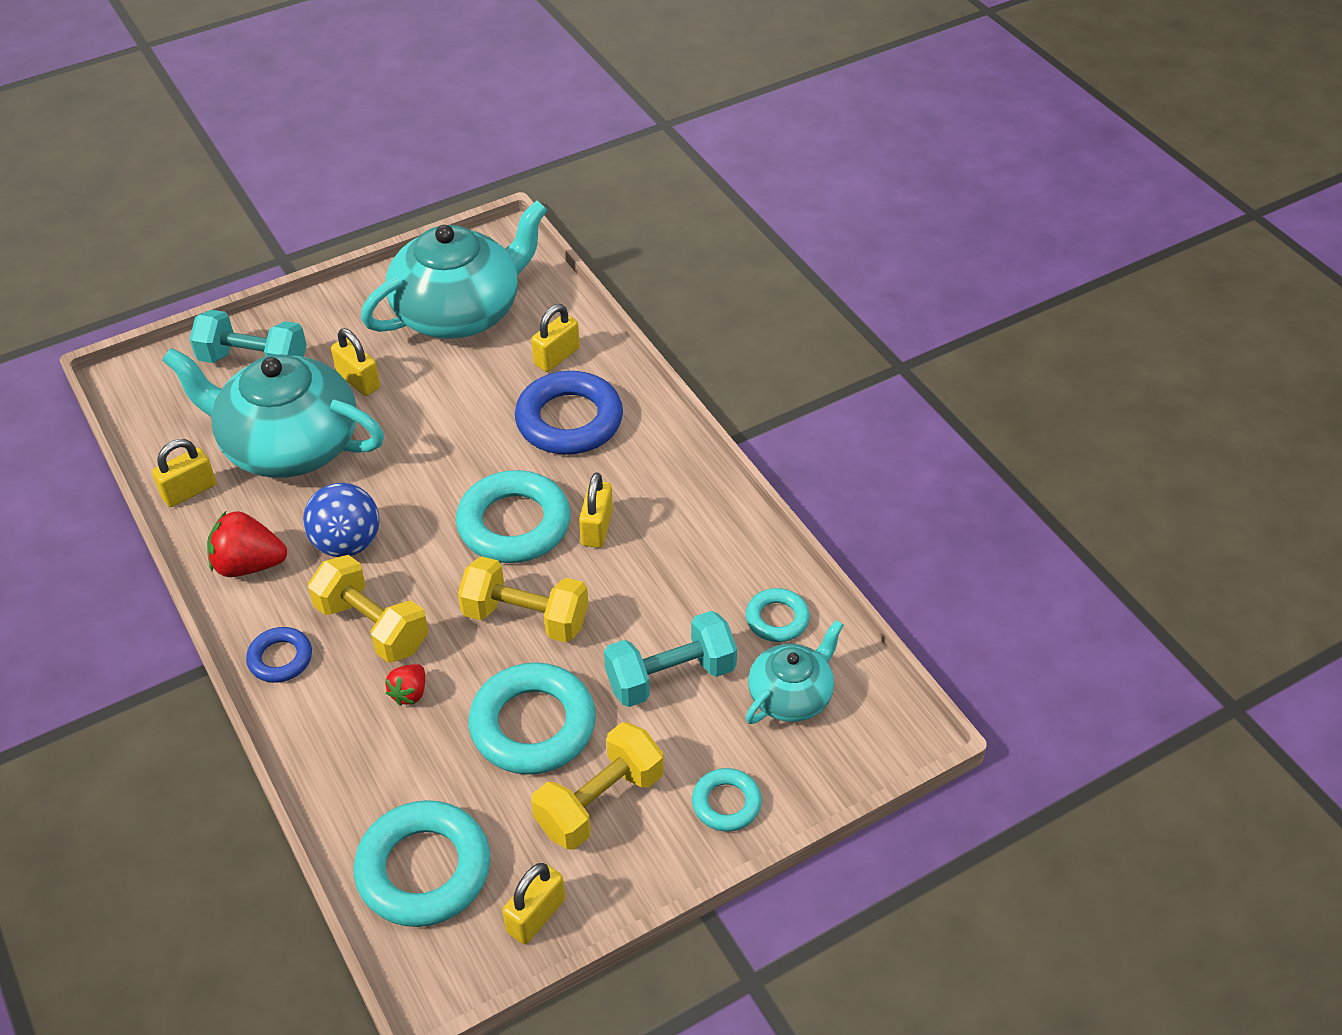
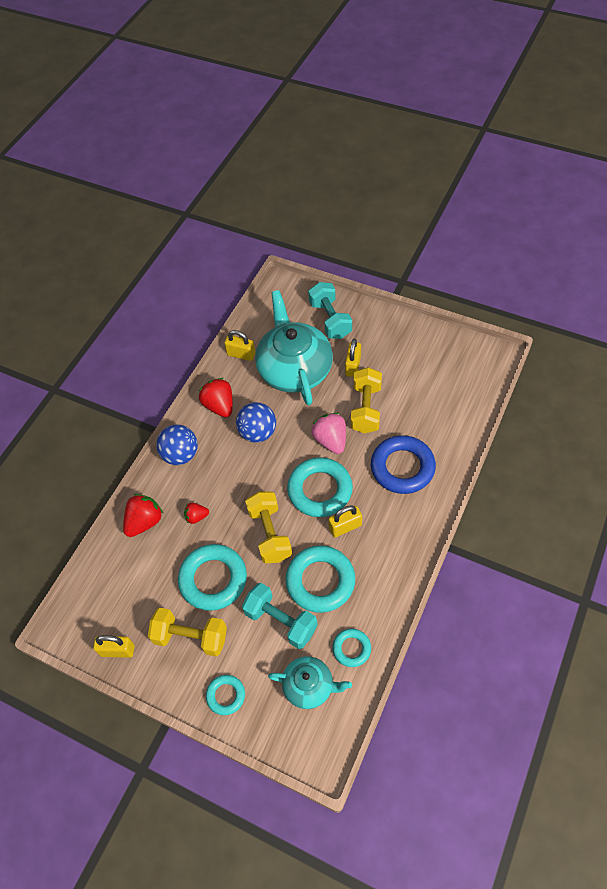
camera: 60 degrees right, 10 degrees up
(280, 658) = (180, 455): blue ring -> blue ball
(349, 767) = (144, 522): none -> red strawberry
(372, 626) = (221, 476): yellow dumbbell -> yellow dumbbell (366, 409)
(424, 869) = (113, 588): turquoise ring -> turquoise ring (320, 581)
(449, 469) = (330, 440): none -> pink strawberry
(459, 311) = (431, 372): turquoise teapot -> none
(557, 357) = (439, 433): yellow padlock -> none

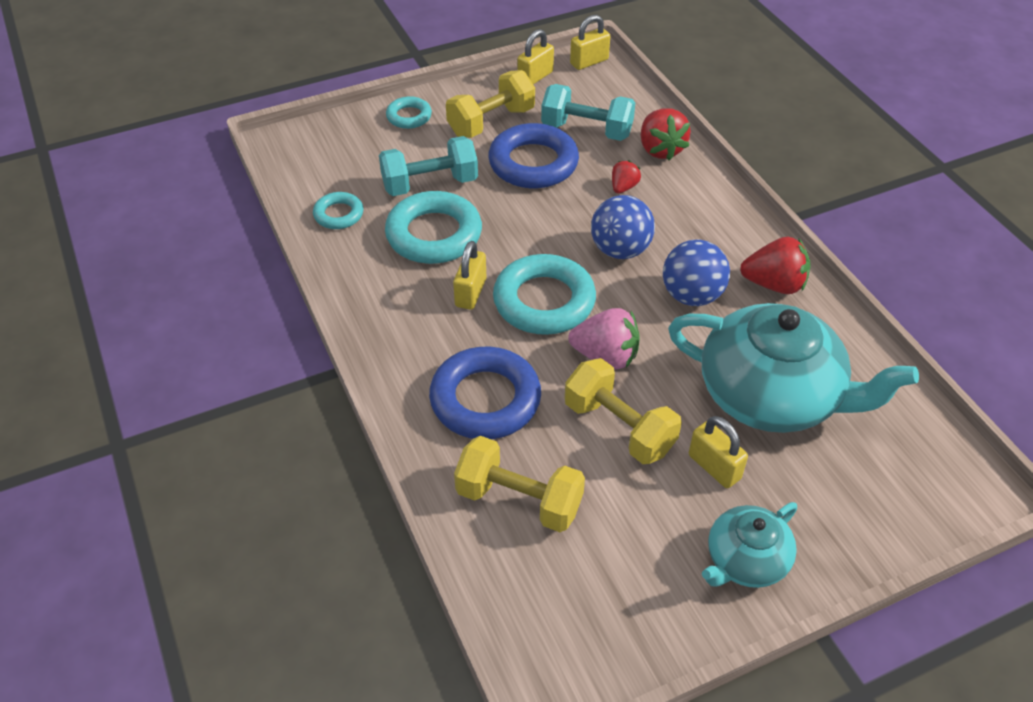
camera: 125 degrees right, 10 degrees down
(180, 455) = (726, 215): blue ball -> blue ball (620, 250)
(213, 579) = (533, 163): turquoise ring -> blue ring
(241, 354) = (854, 354): yellow padlock -> yellow padlock (589, 62)
(270, 534) = (536, 229): yellow dumbbell -> yellow dumbbell (519, 500)
(309, 686) = (346, 168): turquoise teapot -> turquoise teapot (745, 560)
(330, 319) = (842, 504): turquoise dumbbell -> turquoise dumbbell (586, 130)

